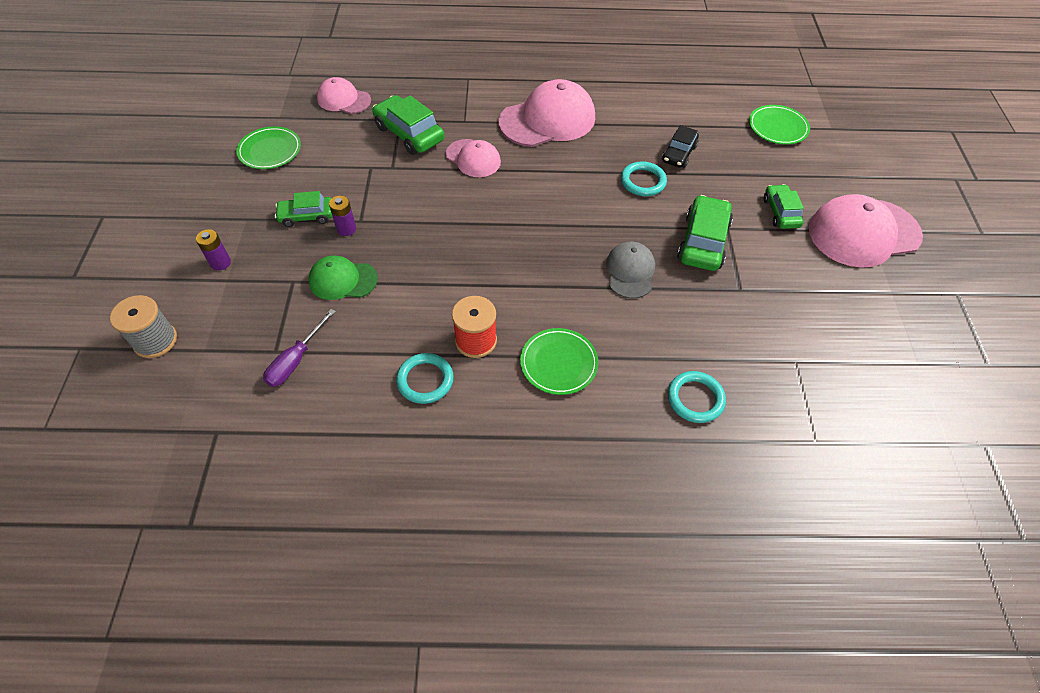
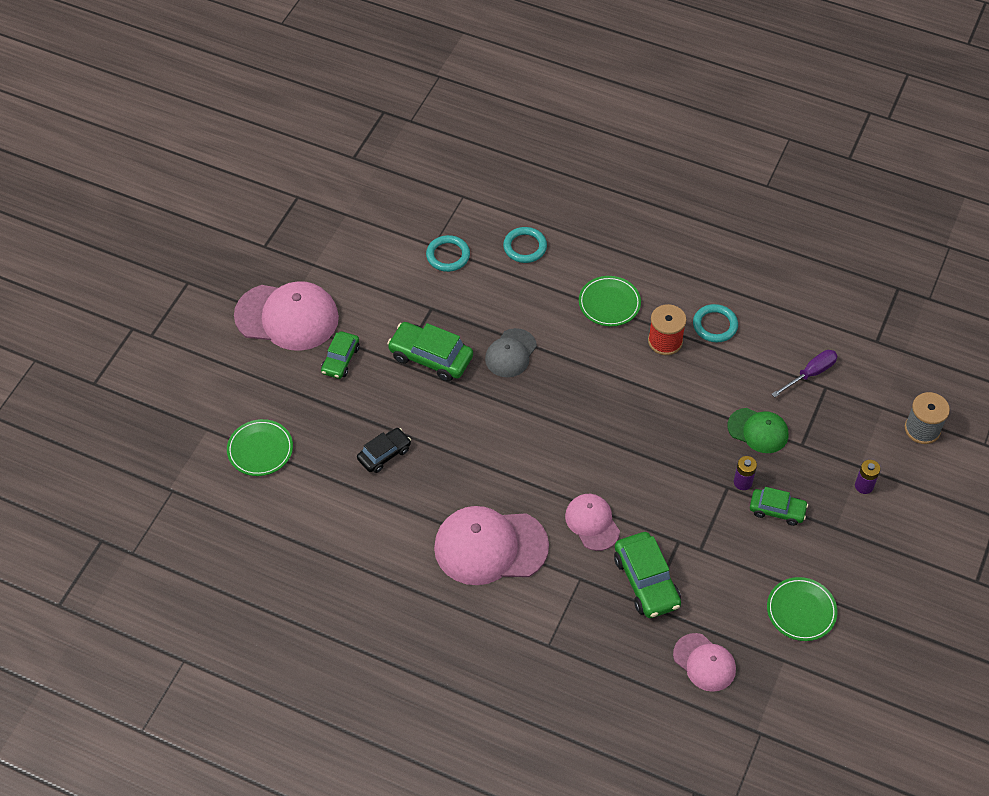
camera: 155 degrees left, 0 degrees up
(643, 181) = (441, 435): turquoise ring -> turquoise ring (448, 255)
(703, 242) = (430, 357): green car -> green car turned 75 degrees clockwise

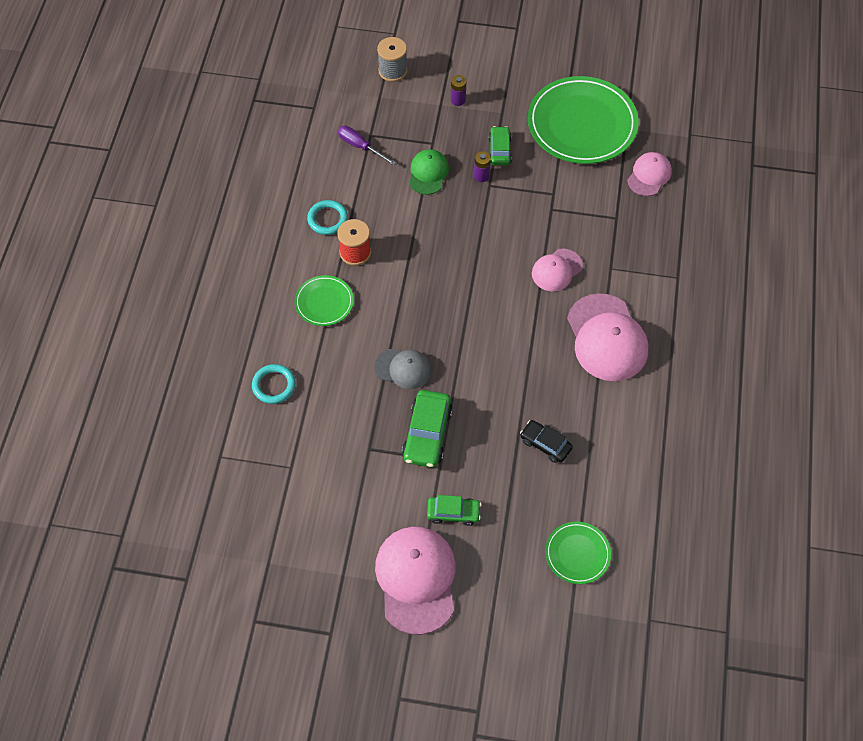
camera: 105 degrees left, 5 degrees up
(448, 255) = (300, 450): turquoise ring -> none
(646, 581) = (595, 223): green car -> none
(801, 611) = (582, 124): green plate -> green plate, size x2.03

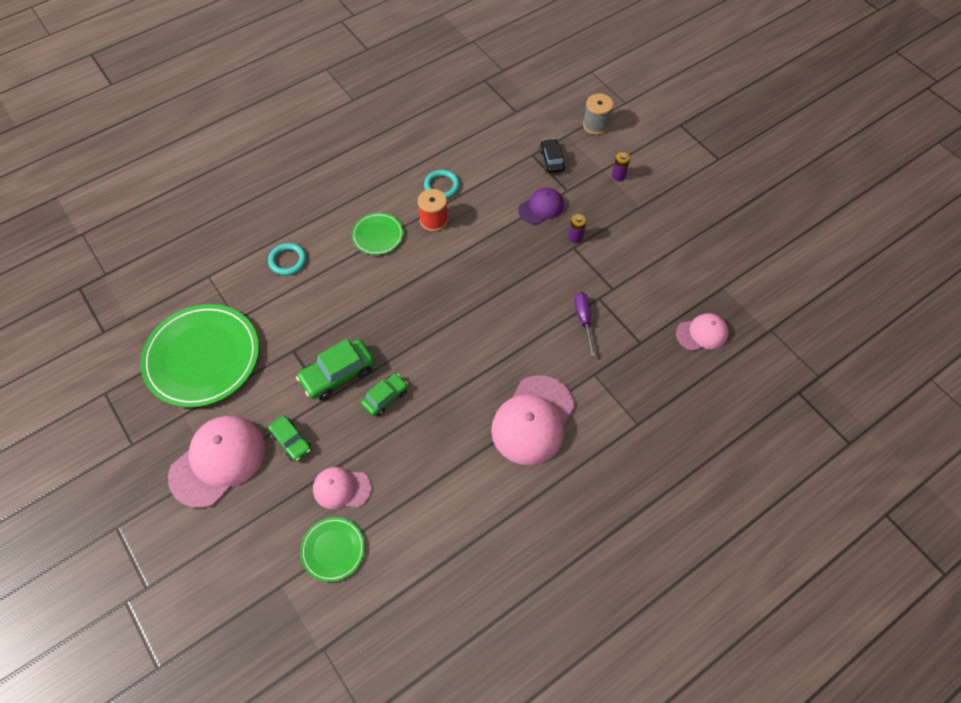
camera: 45 degrees right, 0 degrees up
(360, 146) = (516, 157): purple screwdriver -> purple screwdriver (583, 320)
(403, 368) = (374, 318): grey cap -> none
(428, 173) = (541, 207): green cap -> purple cap
(499, 150) = (608, 230): green car -> green car (385, 397)
(545, 444) = (403, 453): black car -> black car (552, 160)
(556, 270) = (553, 342): pink cap -> pink cap (341, 488)
(582, 124) = (691, 258): green plate -> green plate (202, 357)

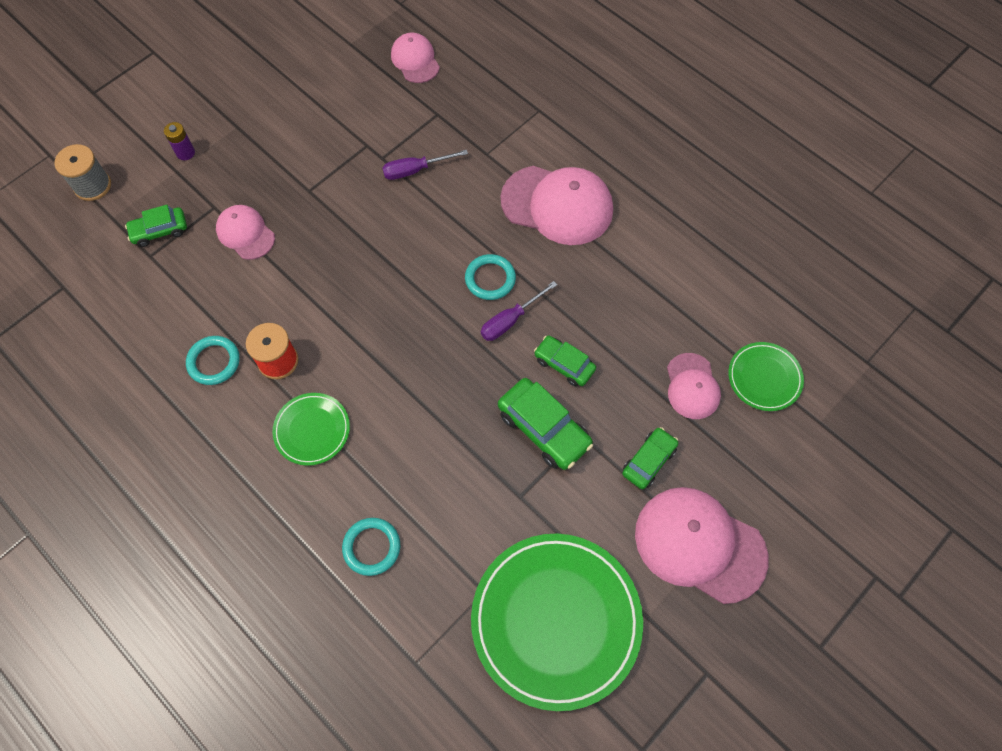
camera: 100 degrees left, 5 degrees up
(432, 366) = (510, 320): none -> purple screwdriver
(471, 358) = (490, 279): none -> turquoise ring
(541, 207) = (245, 233): purple cap -> pink cap
(552, 160) = (159, 231): black car -> green car
(575, 237) = (292, 190): purple battery -> none

